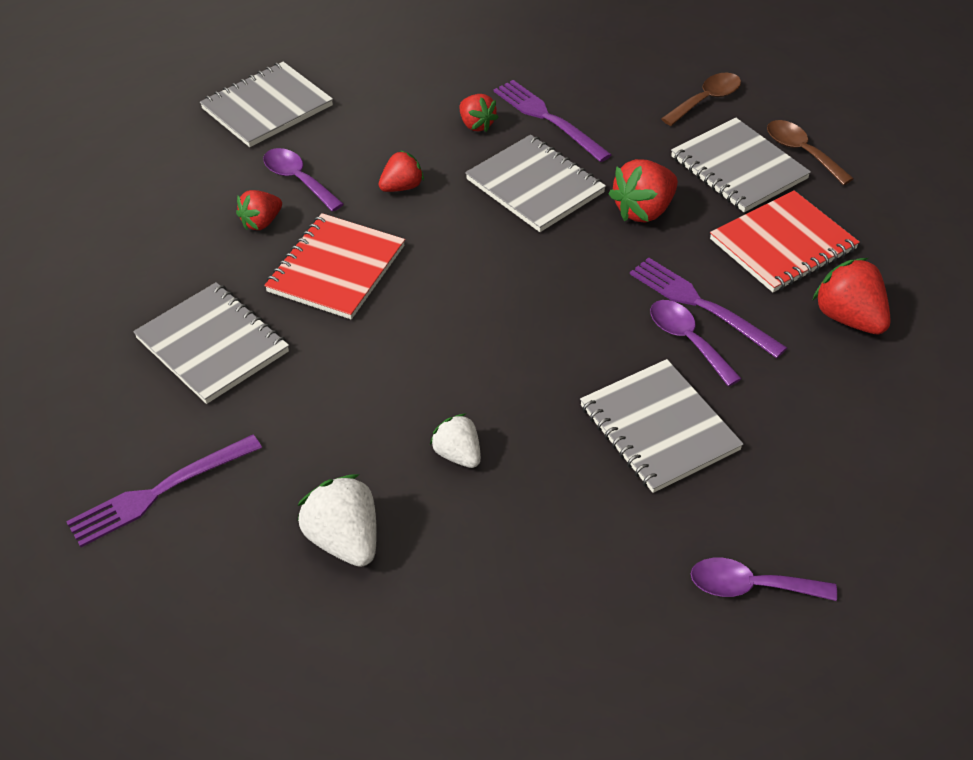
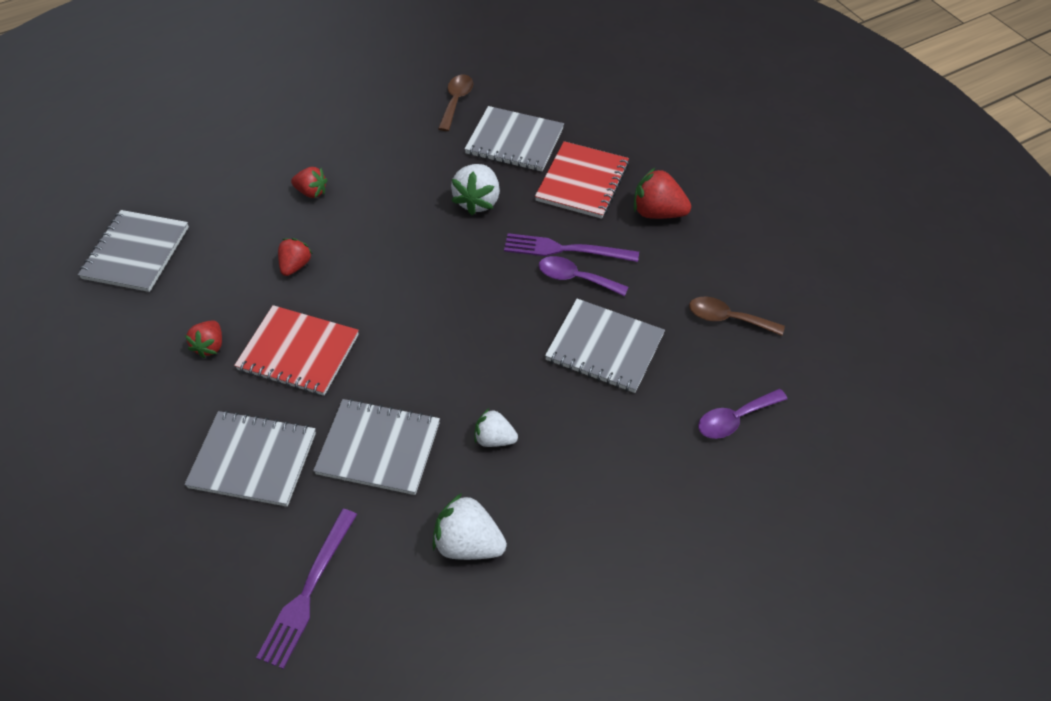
camera: 35 degrees left, 5 degrees up
(298, 179) = (210, 298): purple spoon -> none
(336, 269) = (298, 352): red notebook -> red notebook turned 60 degrees counterclockwise
(535, 186) = (391, 219): grey notebook -> grey notebook (378, 448)
(548, 119) = (359, 164): purple fork -> none
(643, 210) = (477, 201): red strawberry -> white strawberry
(801, 152) = (544, 111): brown spoon -> brown spoon (727, 319)

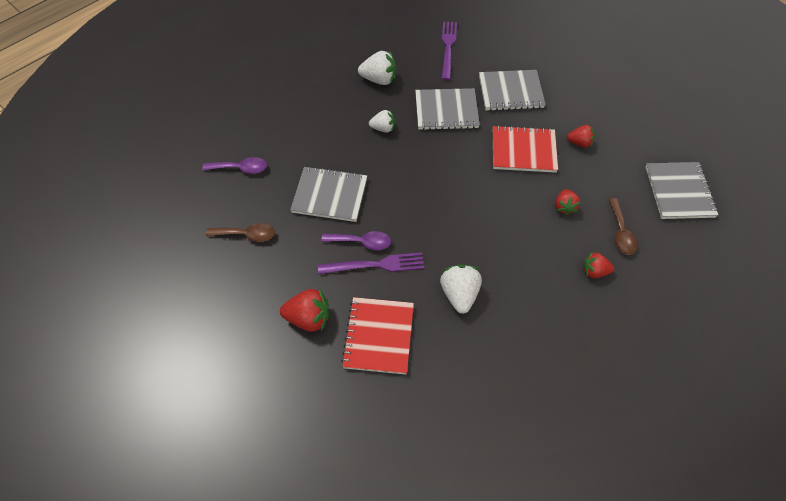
camera: 165 degrees right, 5 degrees up
(210, 346) = (579, 143): red strawberry -> red strawberry turned 105 degrees clockwise
(456, 101) = (528, 411): brown spoon -> brown spoon (620, 233)
(514, 141) = (453, 370): grey notebook -> none
(734, 419) = (240, 168): purple spoon -> purple spoon turned 45 degrees clockwise

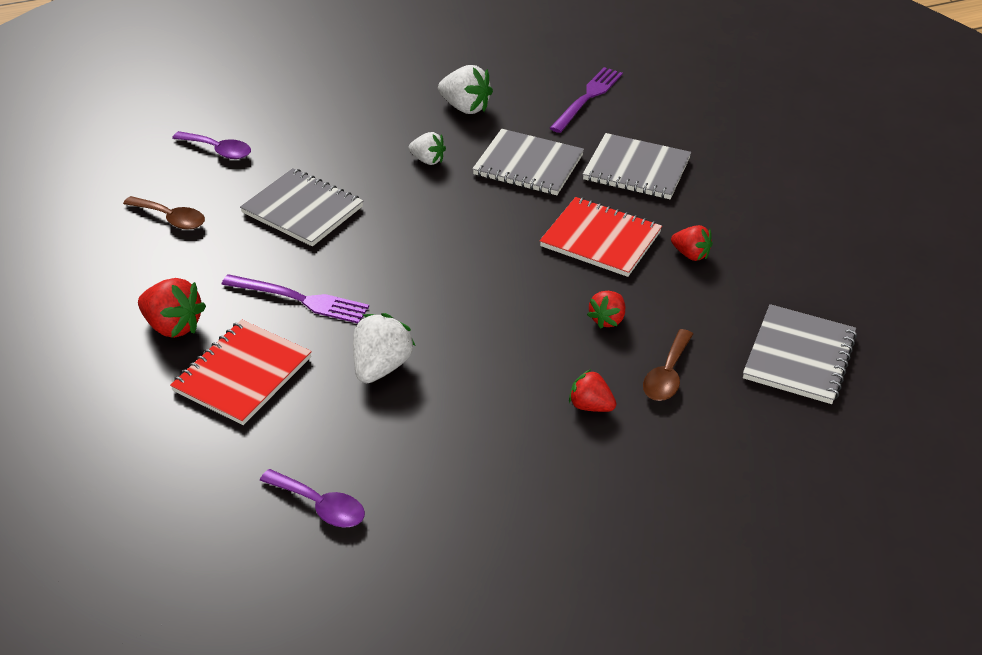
camera: 25 degrees right, 15 degrees down
(362, 242) = (302, 270): purple spoon -> purple spoon (320, 506)

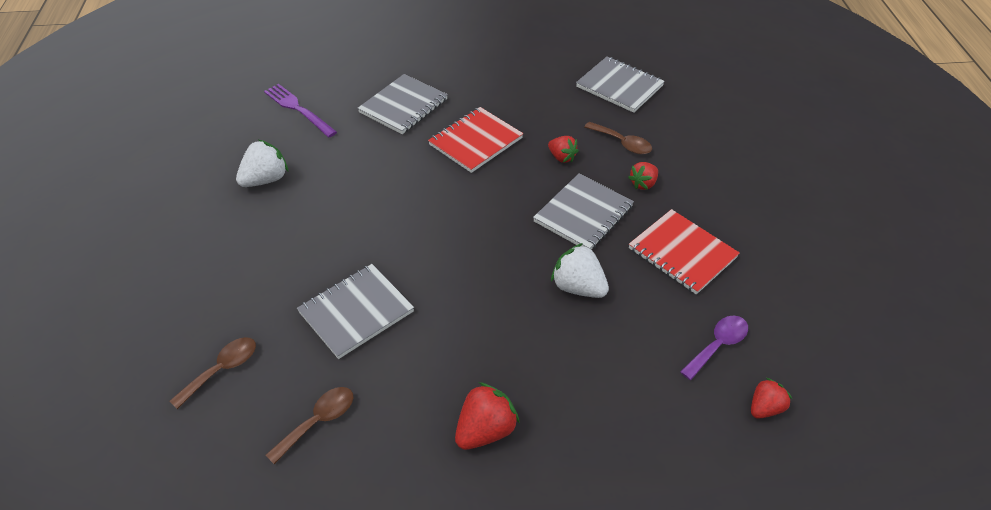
camera: 75 degrees left, 5 degrees up
(218, 150) = (222, 370): purple spoon -> brown spoon
(242, 374) = (564, 381): red notebook -> red notebook (682, 253)
(300, 299) = (481, 329): purple fork -> none
(428, 160) = (328, 216): white strawberry -> none
(528, 165) = (368, 159): grey notebook -> grey notebook (583, 214)
(690, 254) = (509, 104): red strawberry -> red strawberry (765, 408)

